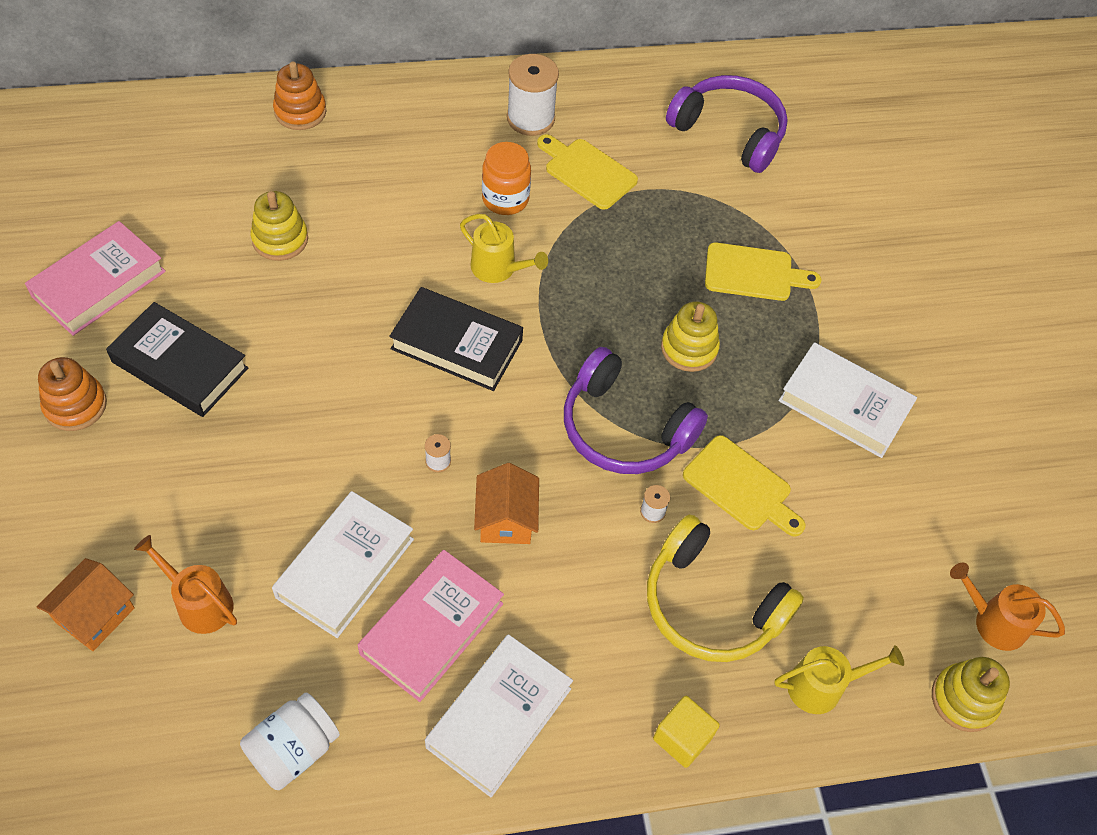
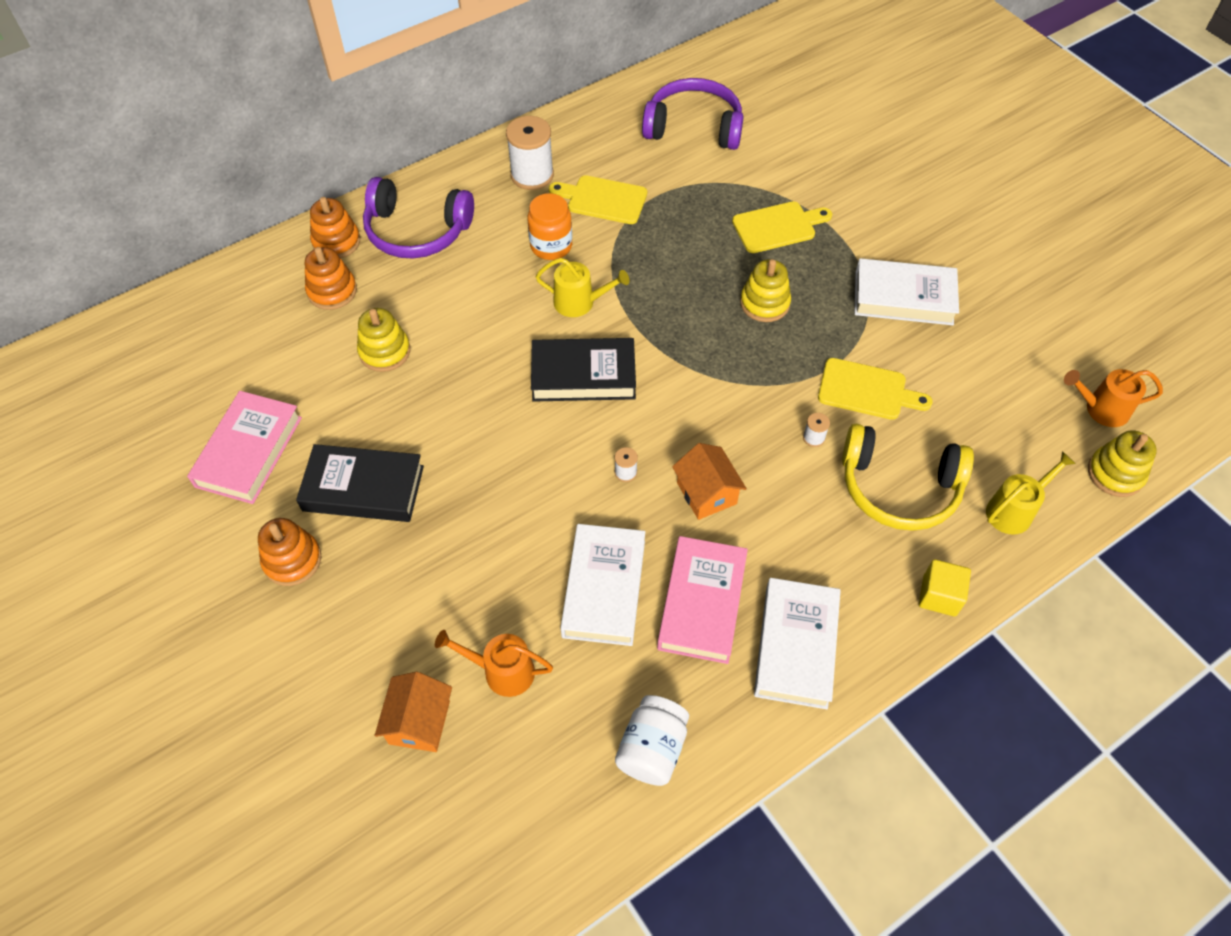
camera: 20 degrees left, 0 degrees up
(267, 159) = (332, 291): none -> orange stacking toy
(624, 429) = (753, 385): purple headphones -> purple headphones (417, 231)

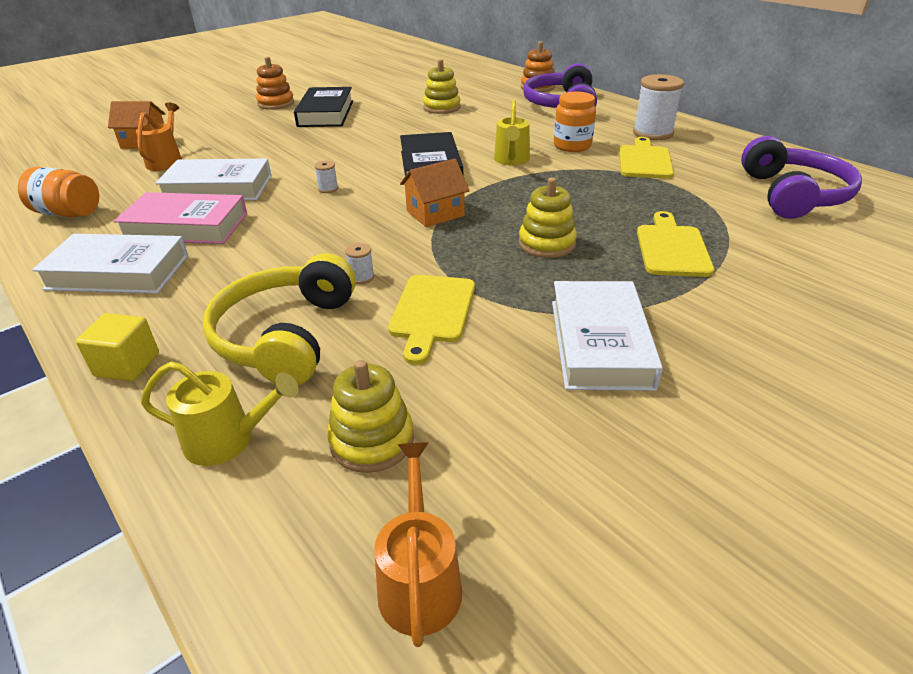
camera: 85 degrees right, 20 degrees down
(249, 452) = (357, 87): pink book -> none
(332, 291) = (492, 90): orange stacking toy -> none
(652, 749) = (68, 213): white jar -> orange jar
(706, 493) = (300, 223): orange house -> orange house (435, 213)
(778, 227) = (672, 248): yellow cutting board -> yellow cutting board turned 150 degrees counterclockwise
(1014, 510) = (228, 440): yellow watering can -> yellow watering can turned 45 degrees counterclockwise
(1115, 473) = (271, 587): yellow stacking toy -> yellow stacking toy (372, 440)

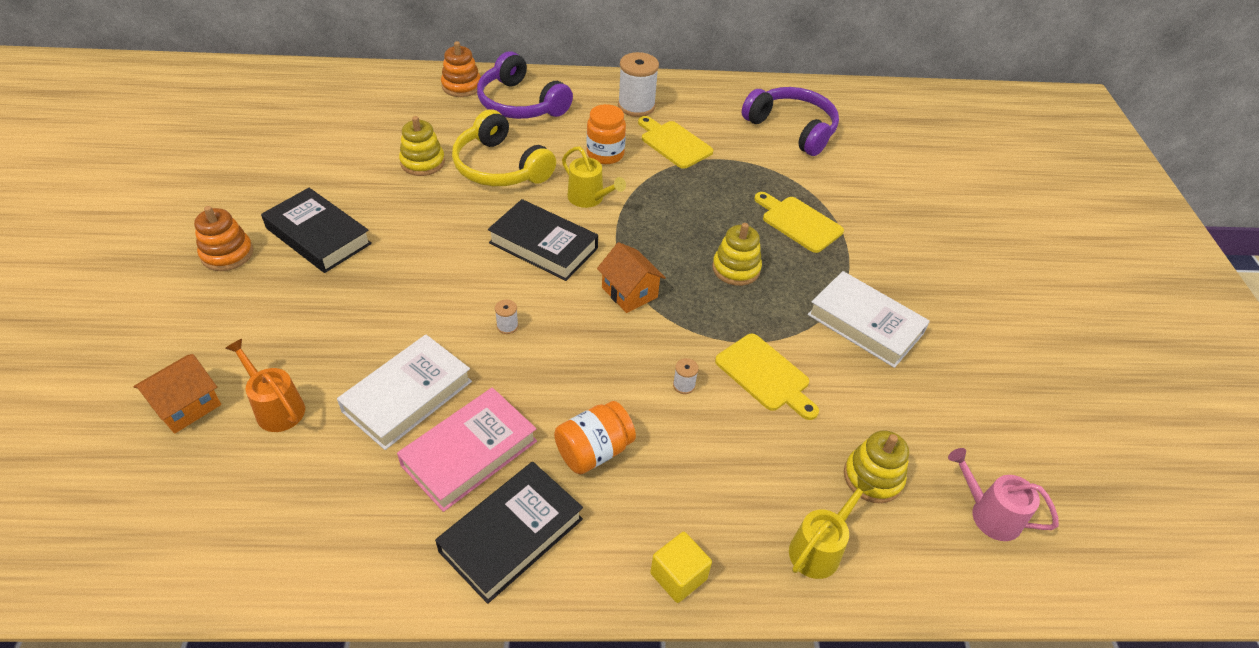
camera: 55 degrees left, 10 degrees up
(68, 213) = (319, 536): orange jar -> orange jar (594, 451)
(118, 272) = (511, 535): white book -> black book
(285, 335) = (723, 466): yellow headphones -> yellow headphones (500, 167)
(419, 580) = (989, 514): orange watering can -> pink watering can
(435, 213) = (629, 292): orange house -> orange house turned 45 degrees counterclockwise

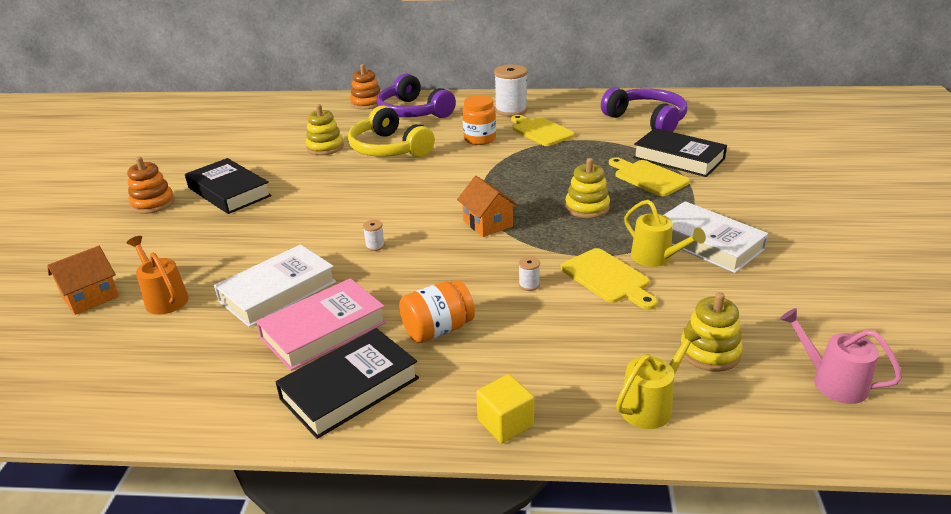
camera: 10 degrees right, 15 degrees down
(543, 246) = (416, 195): black book -> black book (678, 158)
(589, 198) = (461, 166): yellow watering can -> yellow watering can (656, 258)

